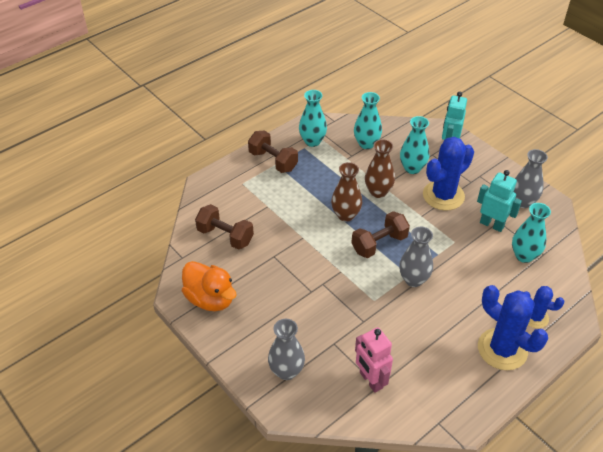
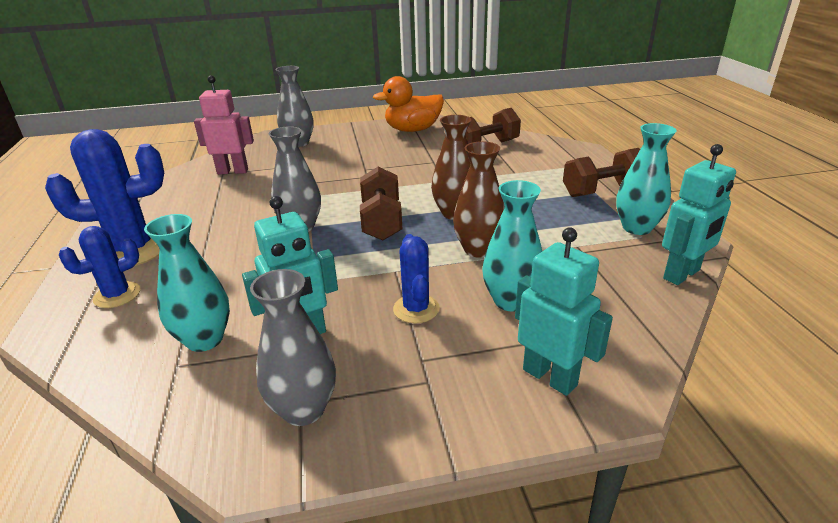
camera: 120 degrees right, 15 degrees down
(349, 122) = (682, 275): none -> turquoise robot
(366, 144) = (608, 274): turquoise vase -> none
(443, 195) = (416, 309): blue cactus -> blue cactus, size x0.56

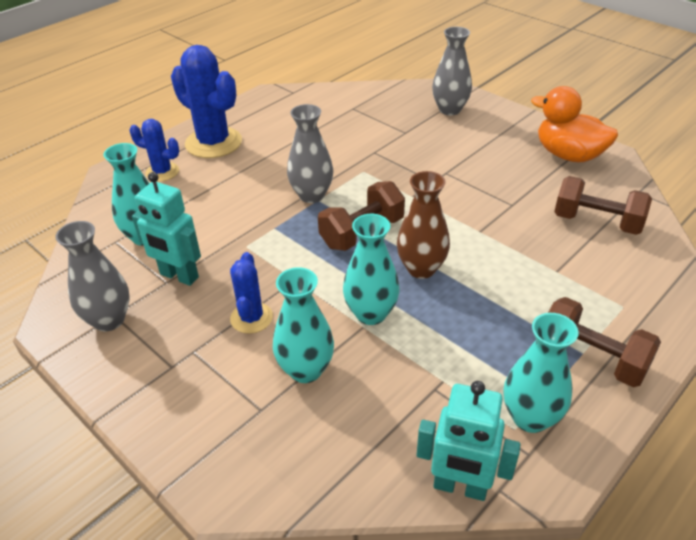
camera: 55 degrees right, 10 degrees up
(233, 171) = (360, 111): pink robot -> none
(416, 309) = (251, 318): blue cactus -> blue cactus turned 45 degrees counterclockwise
(478, 249) = (371, 313): brown vase -> turquoise vase
(550, 377) = (220, 436): turquoise robot -> none

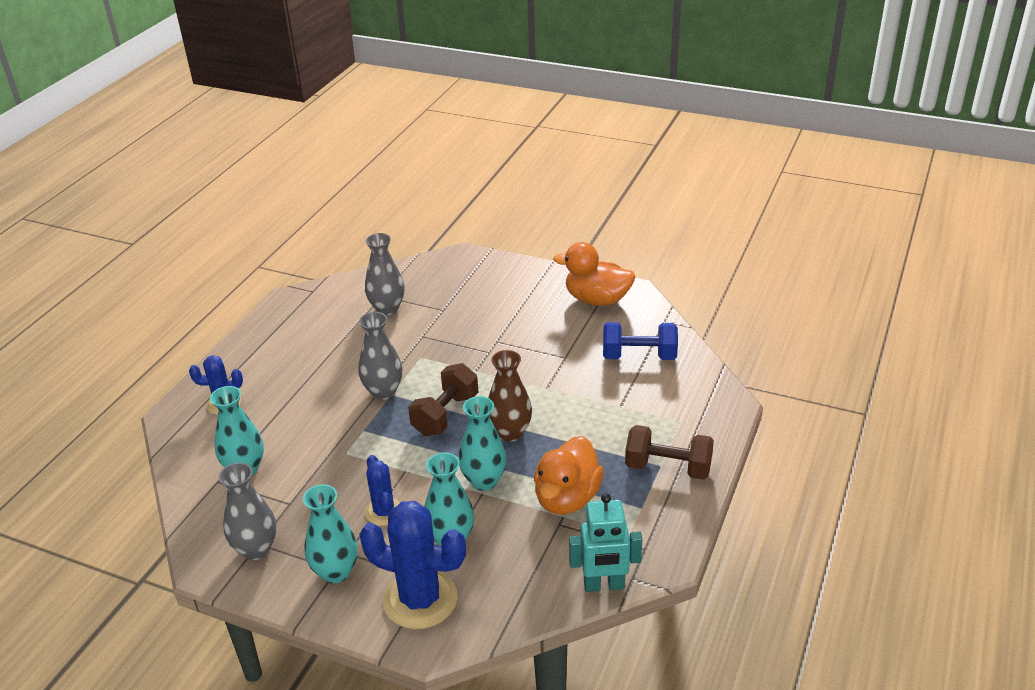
camera: 20 degrees left, 5 degrees down
(179, 276) = (298, 495): turquoise robot -> none
(213, 143) = (259, 362): blue cactus -> blue cactus (420, 599)
(450, 109) = (475, 277): grey vase -> grey vase (387, 308)
(456, 360) = (567, 498): none -> orange duck
(530, 417) = (637, 523): turquoise vase -> turquoise vase (336, 572)
(596, 222) = (639, 356): brown dumbbell -> blue dumbbell

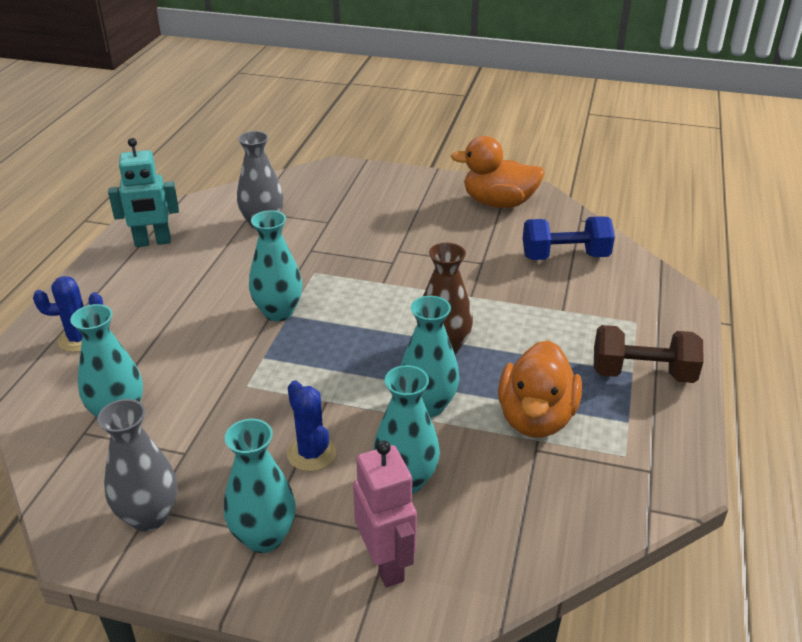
camera: 10 degrees left, 0 degrees up
(383, 392) = (278, 312): grey vase -> turquoise vase
(420, 599) = (386, 563): blue cactus -> pink robot
(445, 414) = (360, 333): brown dumbbell -> none
(604, 585) = (617, 521): turquoise robot -> turquoise robot (153, 242)

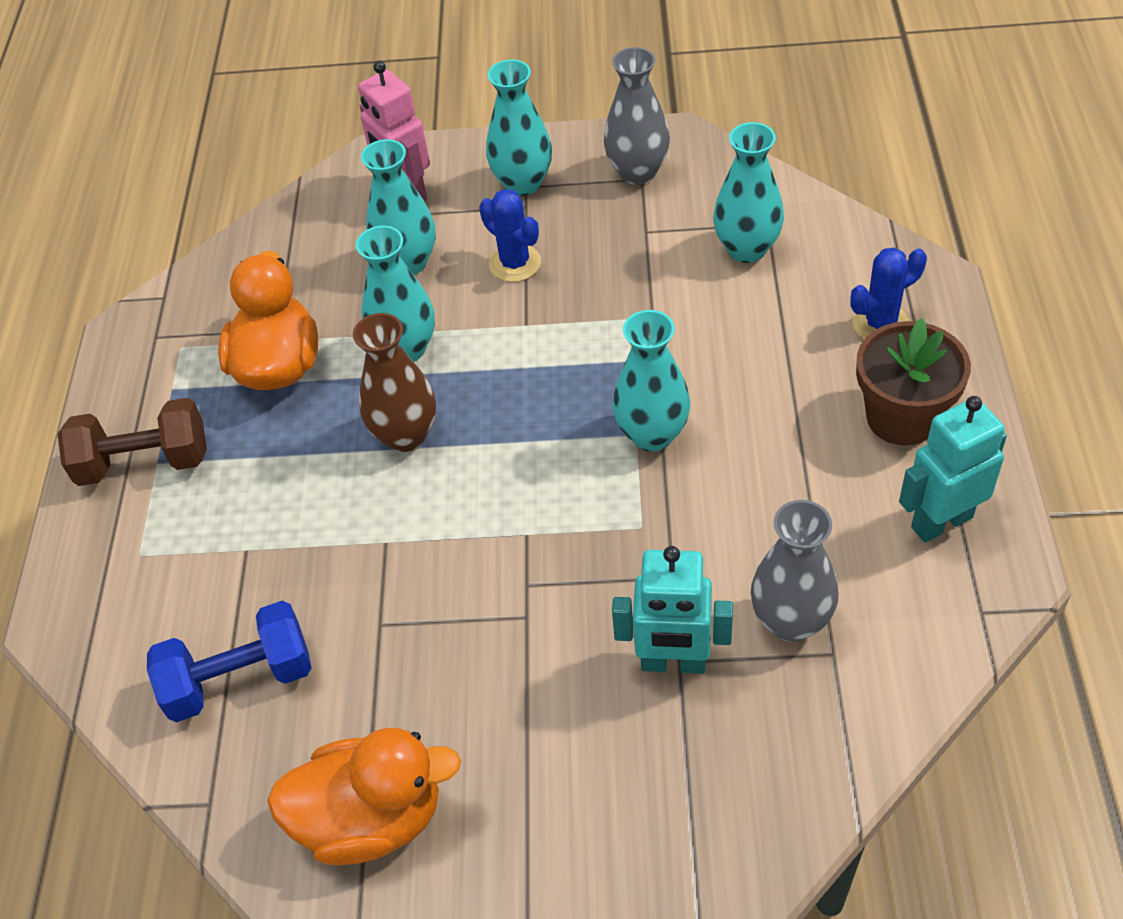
camera: 170 degrees right, 15 degrees up
(123, 288) = (902, 417): none -> brown flower pot
(331, 221) = (673, 663): none -> turquoise robot

